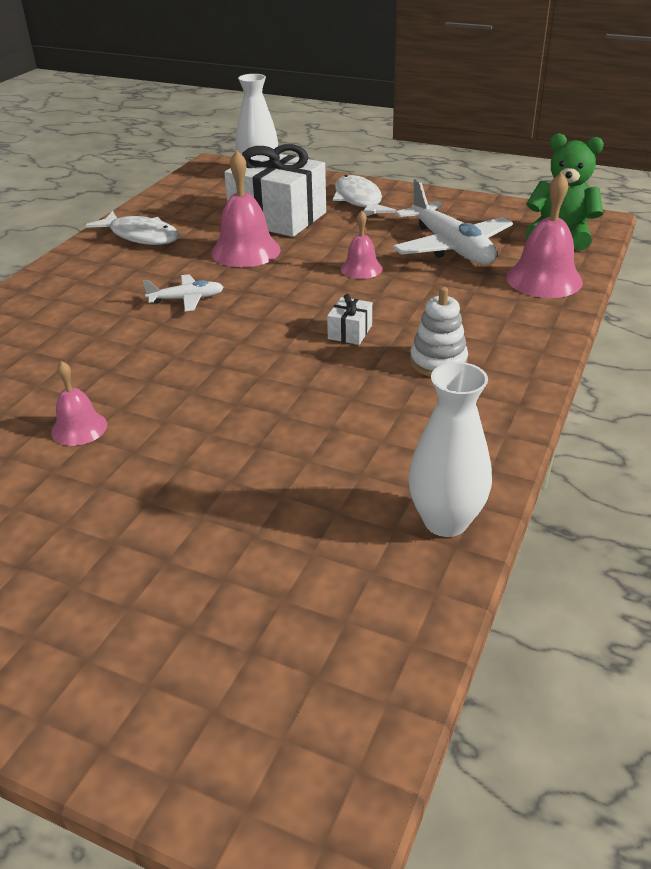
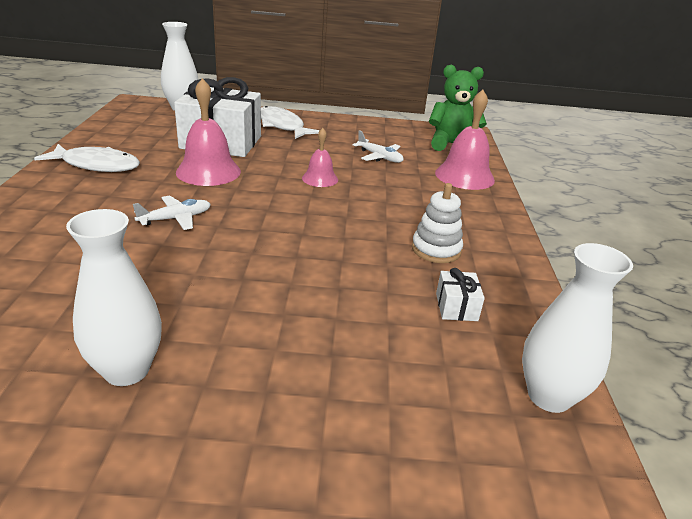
camera: 25 degrees left, 5 degrees down
(79, 428) = (126, 370): pink bell -> white vase
(350, 332) = (346, 232): white gift -> white gift (456, 307)
(451, 247) = (380, 157): white plane -> white plane, size x0.51

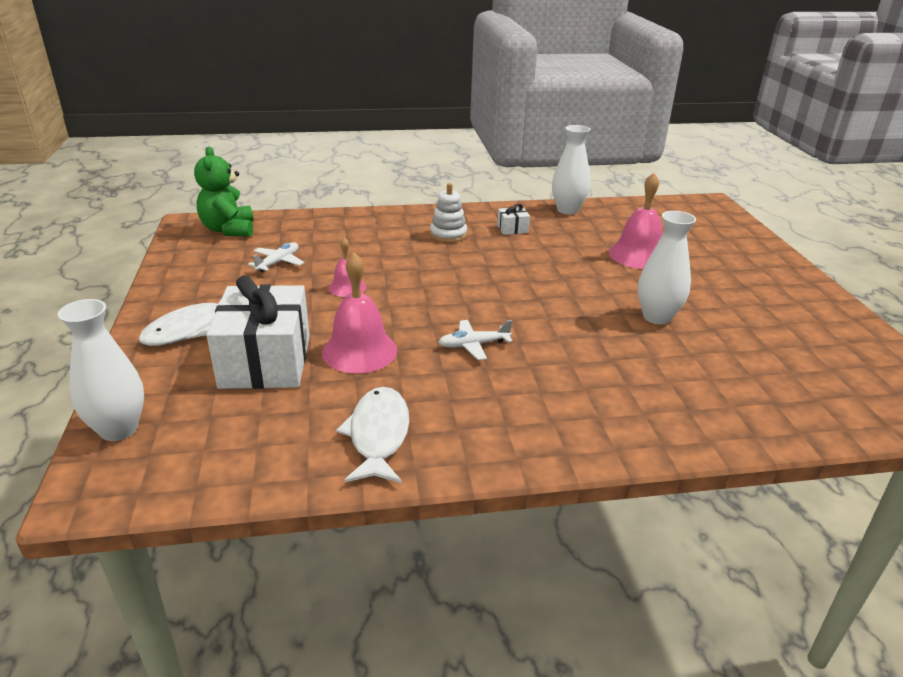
camera: 100 degrees left, 0 degrees up
(175, 219) = (473, 345): white plane -> white plane turned 60 degrees counterclockwise
(464, 176) = (309, 225): pink bell -> pink bell (638, 255)

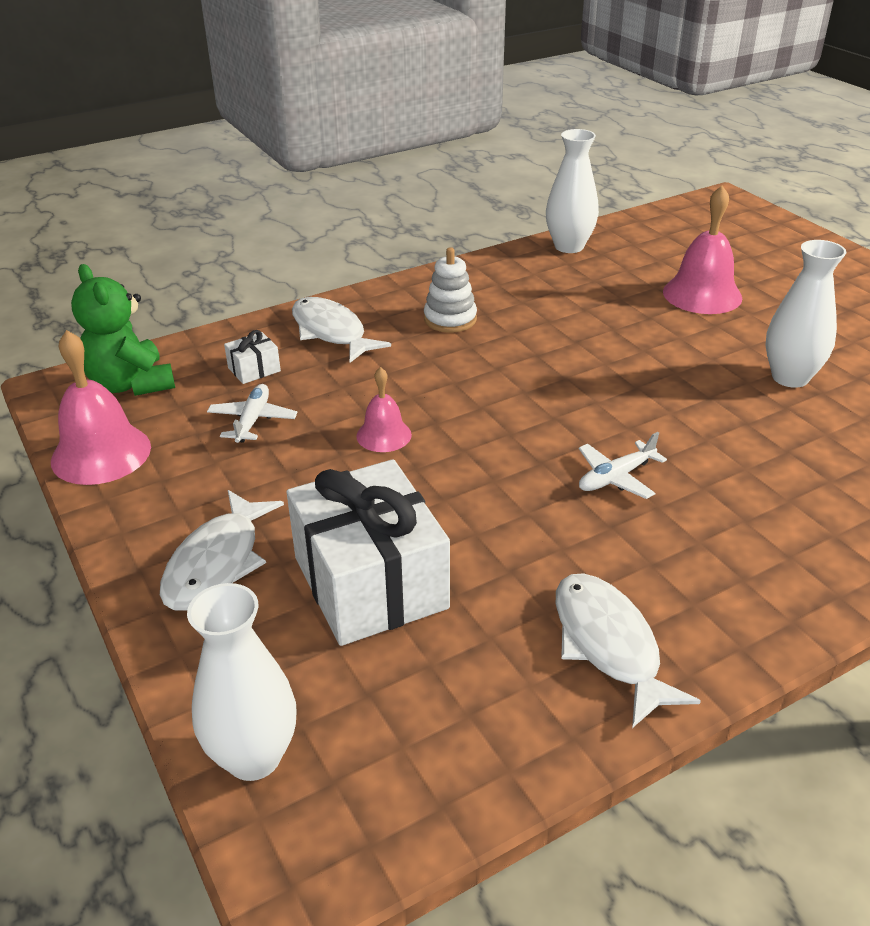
camera: 20 degrees left, 5 degrees up
(359, 351) = (482, 528): pink bell -> pink bell (101, 453)
(367, 227) = (331, 332): none -> white fish
(512, 229) = (524, 291): white gift -> white gift (254, 369)

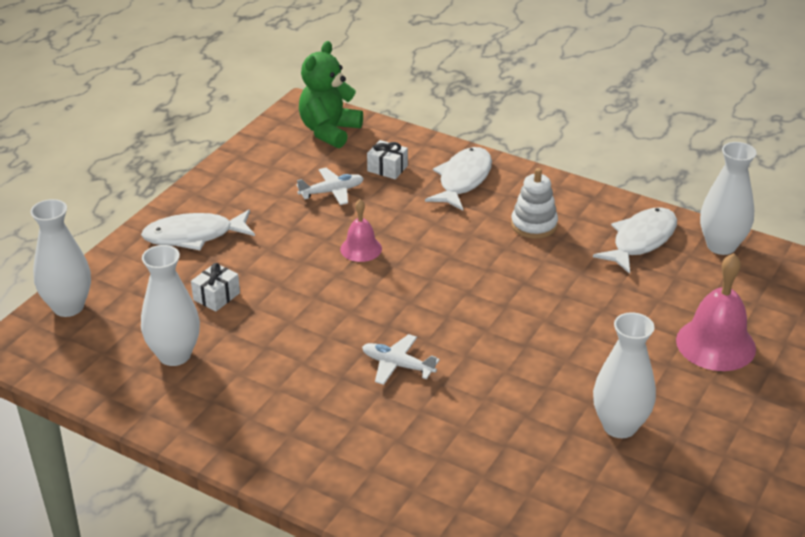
camera: 60 degrees right, 0 degrees up
(101, 453) = (255, 154): pink bell -> none
(370, 582) = (216, 296): white gift -> white gift, size x0.41
(465, 664) = (174, 355): none -> white vase
(608, 644) = (226, 407): white fish -> white fish (641, 240)

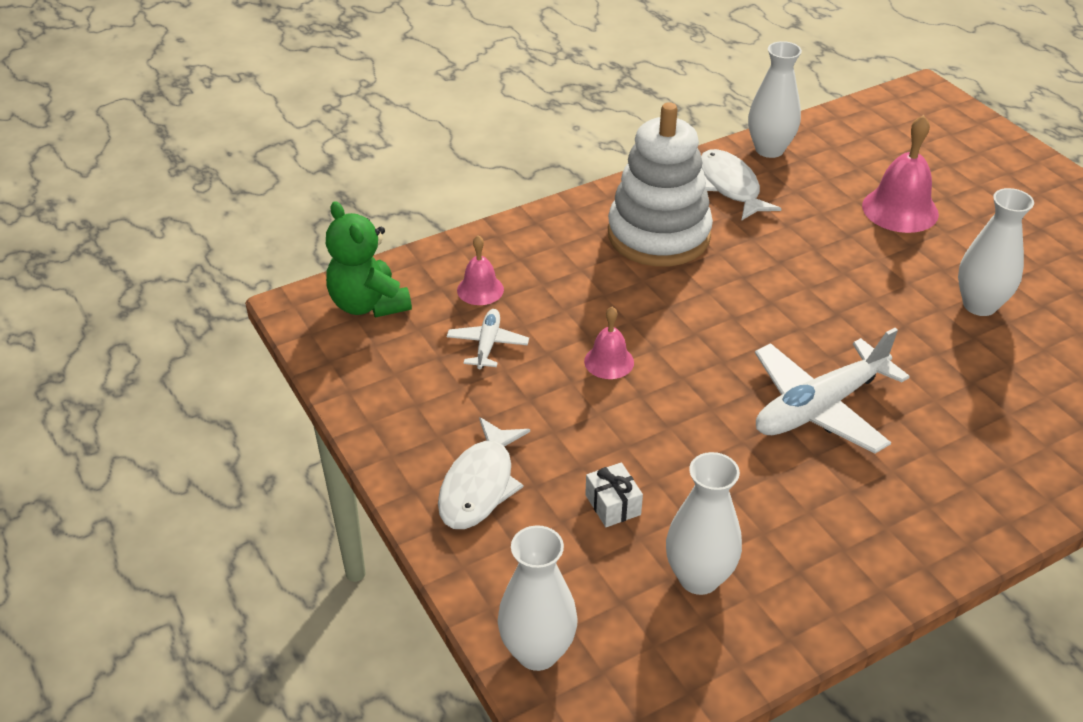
camera: 60 degrees left, 5 degrees up
(387, 168) = (480, 289): white gift -> pink bell
(397, 365) = (819, 407): white plane -> white plane, size x1.97
(463, 180) = (546, 248): white fish -> none
(534, 225) = (658, 235): white stacking toy -> white stacking toy, size x2.03

